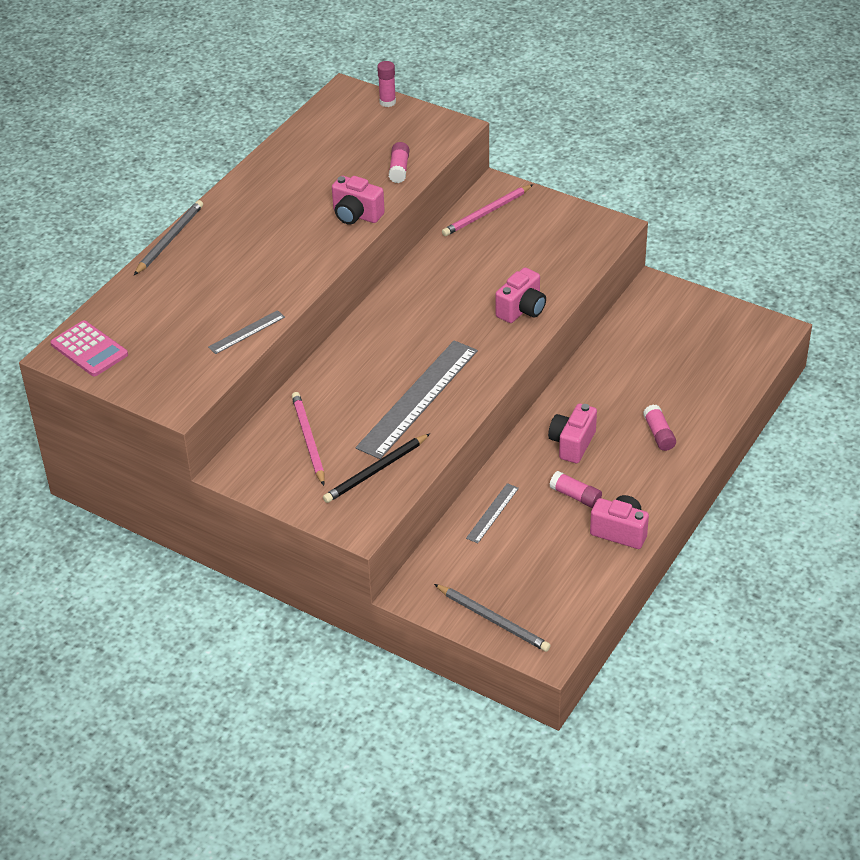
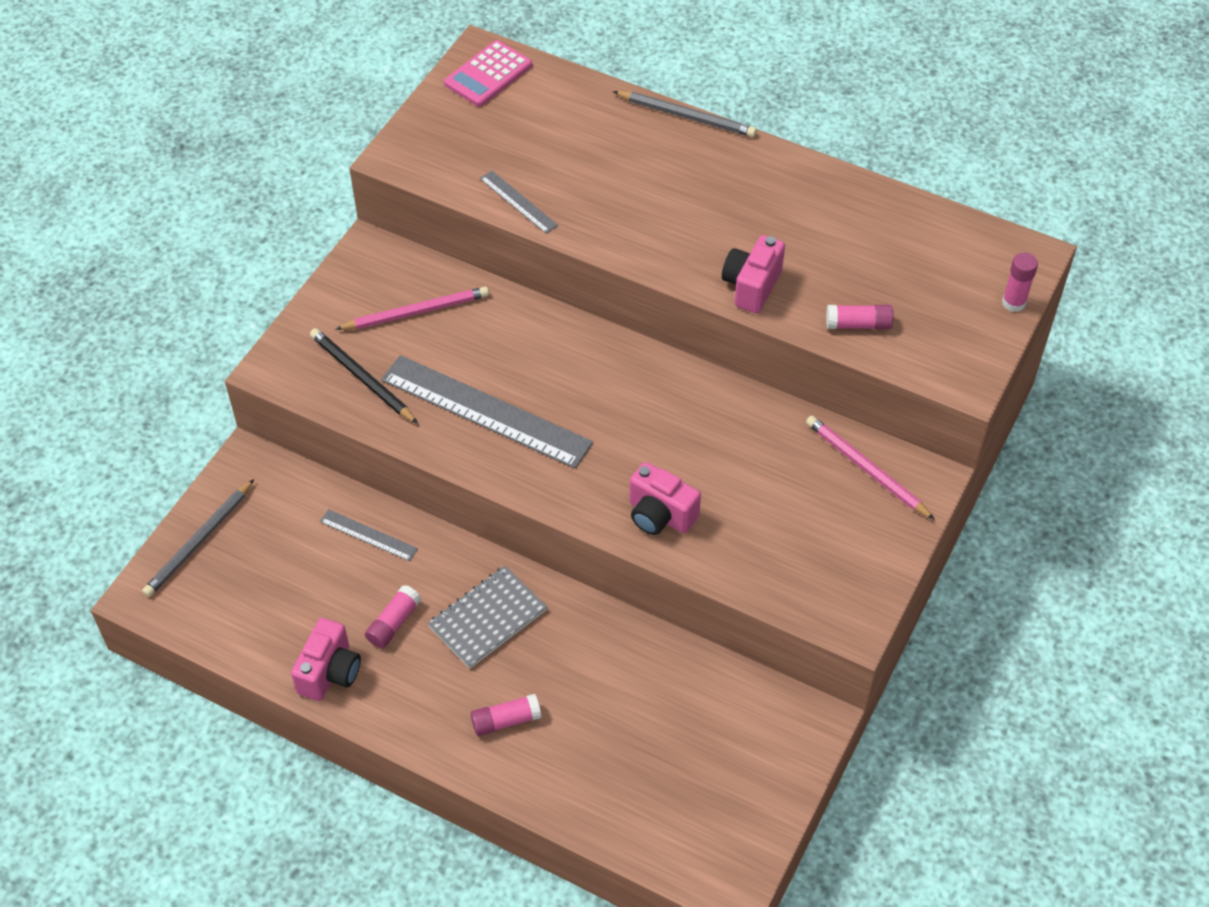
camera: 85 degrees right, 10 degrees up
(572, 444) = (487, 618): pink camera -> grey notebook

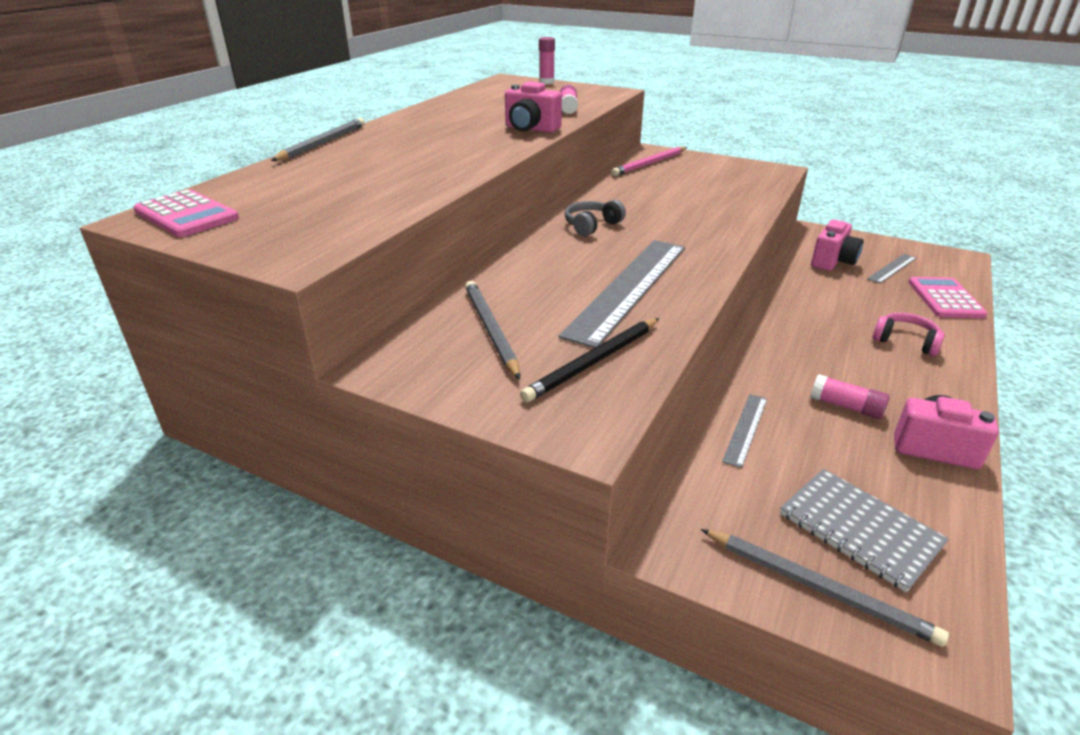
camera: 90 degrees left, 20 degrees down
(416, 312) = (490, 330): pink pencil -> grey pencil
(487, 618) = (809, 352): grey notebook -> grey notebook (859, 530)
(506, 720) = (905, 341): pink glue stick -> pink headphones
(518, 202) = (406, 199): grey ruler -> grey ruler (892, 268)
(606, 808) = (945, 299): none -> pink calculator
(638, 390) = (591, 226): none -> grey headphones
(660, 515) = (718, 219): pink camera -> pink camera (832, 262)

